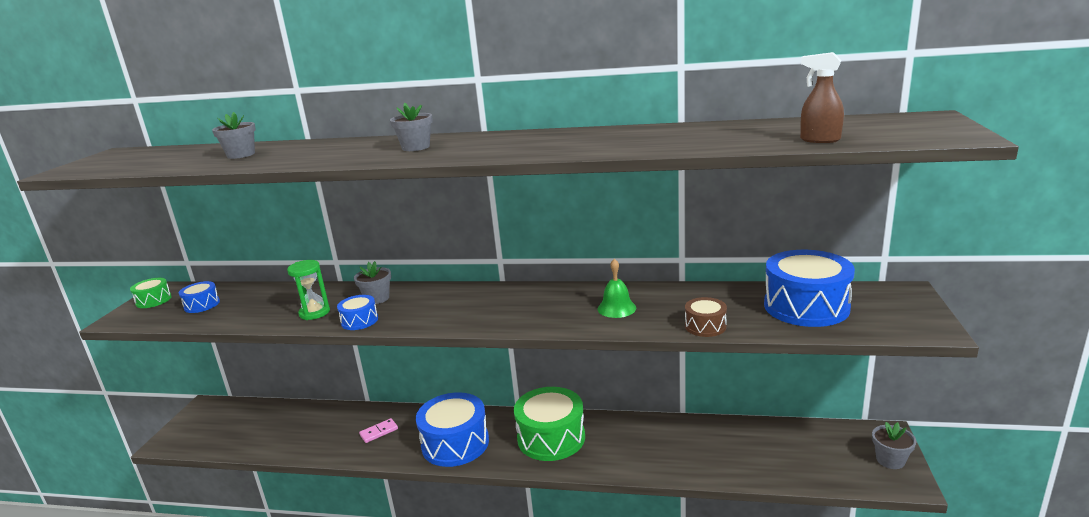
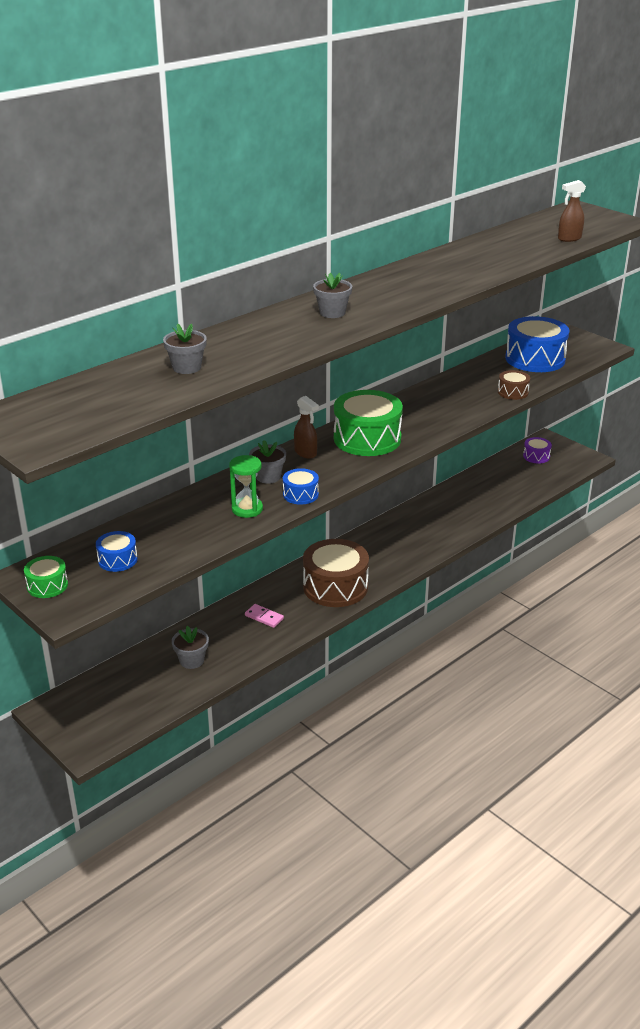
camera: 55 degrees left, 10 degrees up
(379, 432) = (264, 617): pink domino -> pink domino turned 60 degrees counterclockwise
(435, 294) = (306, 453): none -> brown spray bottle
(455, 443) = (335, 587): blue drum -> brown drum
(551, 438) = (389, 545): green drum -> green drum (367, 439)
(616, 308) = (445, 404): green bell -> none
(840, 444) = (536, 456): none -> purple drum
(890, 460) = (567, 451): grey flower pot -> grey flower pot (191, 660)

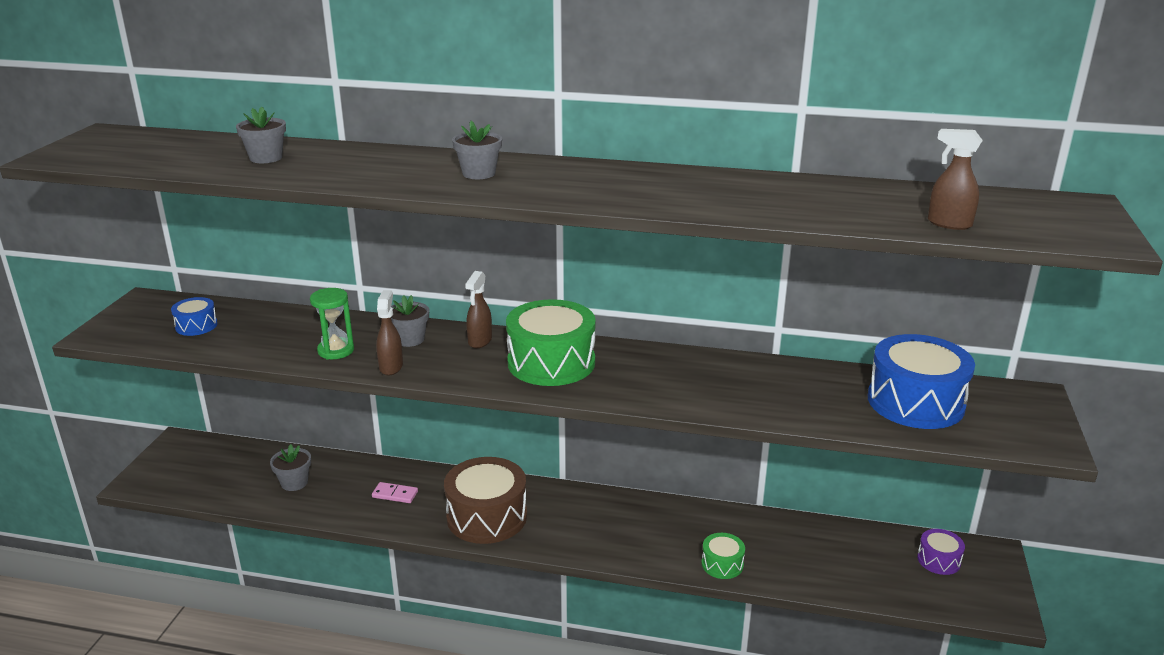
camera: 55 degrees right, 5 degrees down
(47, 585) = (135, 313): green drum -> green drum (722, 564)
(264, 617) = (395, 494): pink domino -> pink domino turned 75 degrees counterclockwise
(300, 494) = (391, 367): blue drum -> brown spray bottle
(513, 392) = (796, 415): brown drum -> none

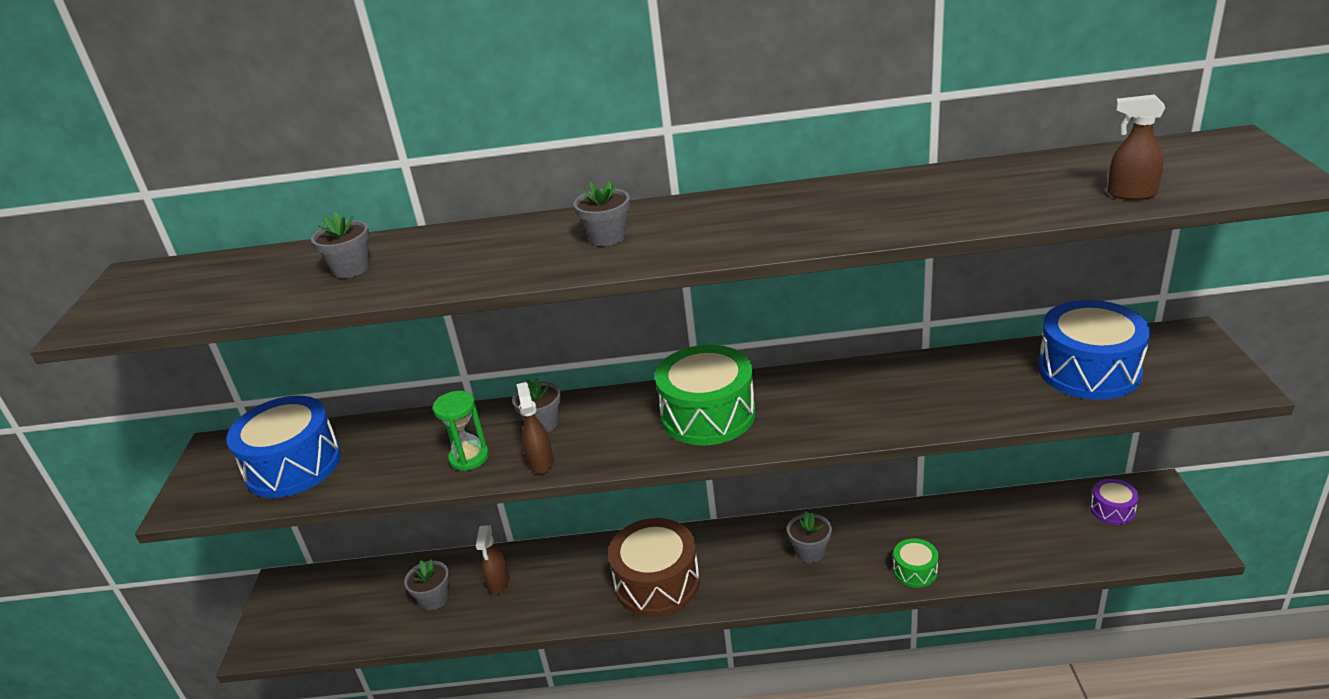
camera: 10 degrees left, 5 degrees up
(196, 326) = (293, 465): blue drum -> blue drum, size x2.05
(395, 494) = (549, 583): pink domino -> none
(480, 341) = (619, 407): brown spray bottle -> brown spray bottle (498, 583)
(634, 525) = (810, 551): none -> grey flower pot

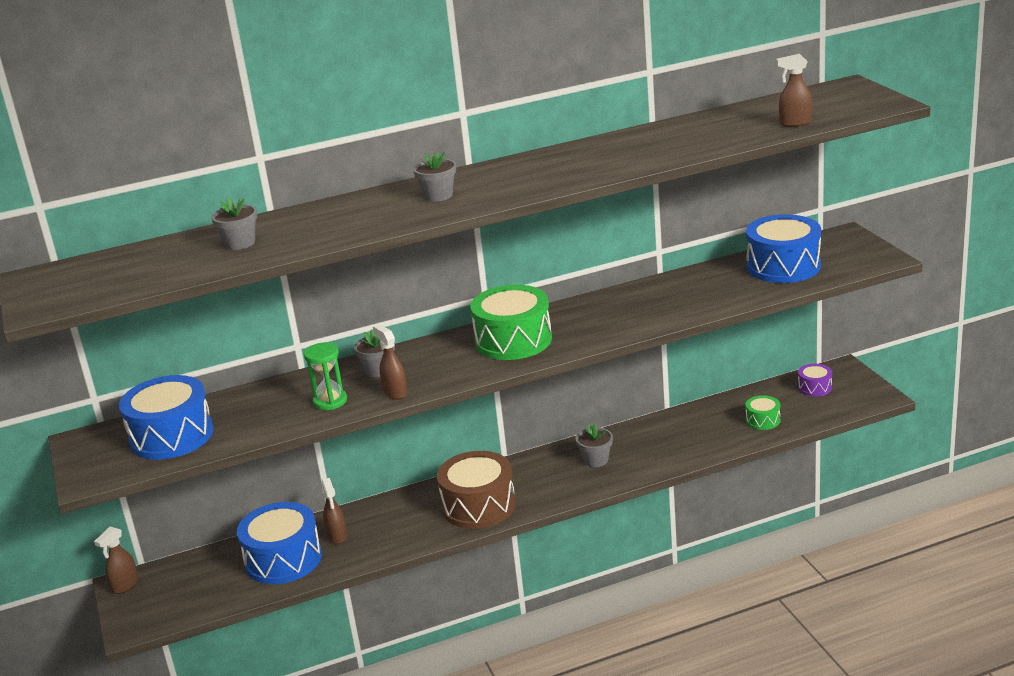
camera: 20 degrees left, 5 degrees down
(281, 588) = (125, 585): none -> brown spray bottle
(434, 599) = (283, 559): grey flower pot -> blue drum
(915, 571) = (683, 454): green drum -> green drum (763, 420)

